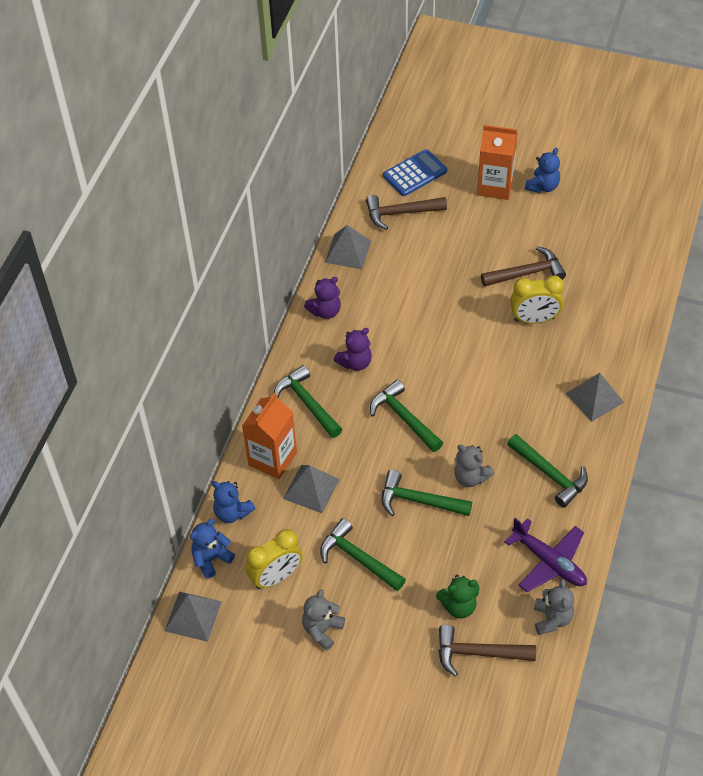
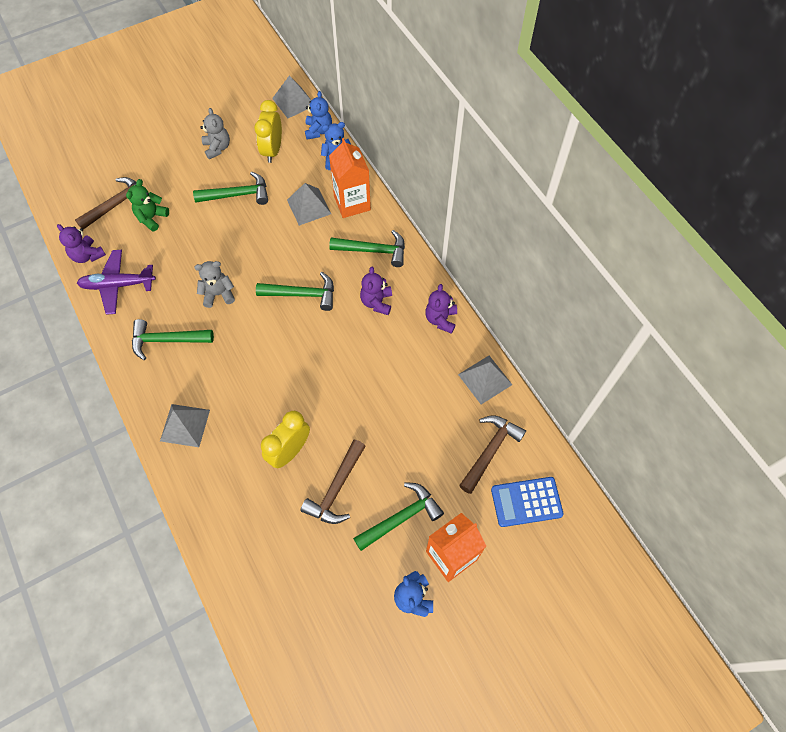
camera: 130 degrees right, 10 degrees up
(415, 173) = (526, 502): blue calculator -> blue calculator turned 75 degrees clockwise
(419, 501) = (236, 253): green hammer -> green hammer (401, 518)
(552, 619) = (87, 255): grey teddy bear -> purple teddy bear

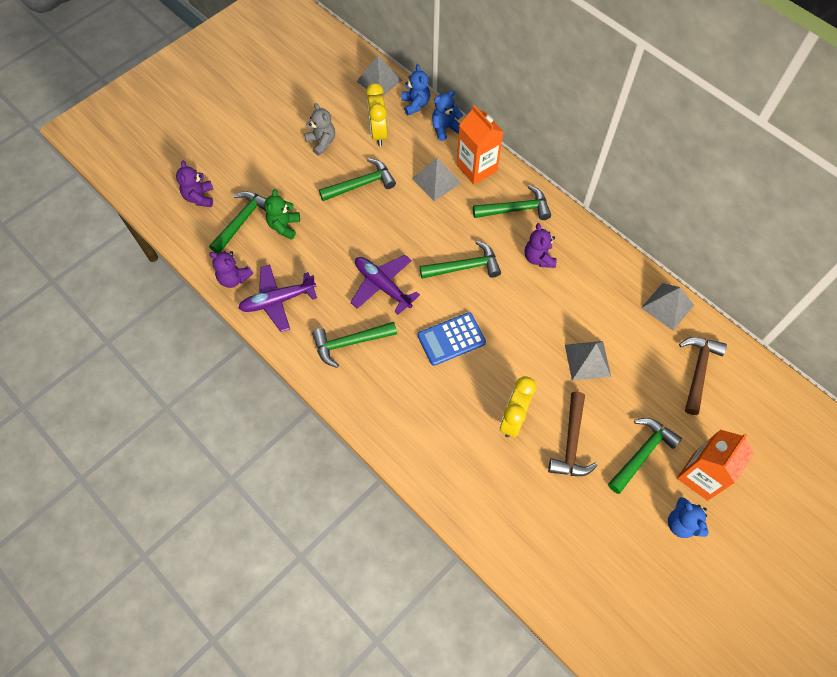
camera: 15 degrees left, 0 degrees up
(116, 204) = (242, 221): brown hammer -> green hammer
(185, 425) = (402, 420): grey pyramid -> grey pyramid (587, 360)
(218, 294) = (382, 286): grey teddy bear -> purple plane
(441, 319) = (605, 260): purple teddy bear -> purple teddy bear (199, 197)
(526, 502) = (748, 409): blue calculator -> blue calculator (451, 339)

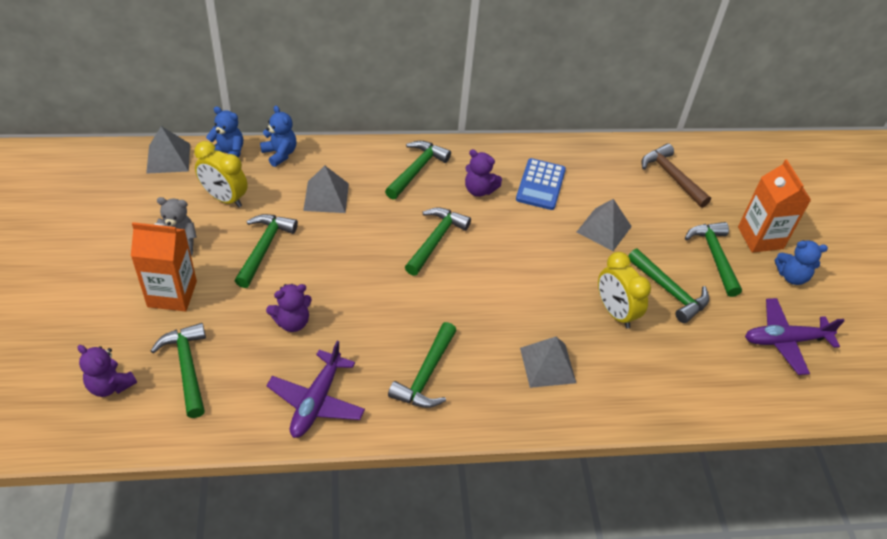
camera: 55 degrees left, 15 degrees down
(234, 278) = (247, 422): purple teddy bear -> purple teddy bear (292, 322)
(284, 226) = (237, 337): green teddy bear -> none
(382, 286) = (391, 309): purple plane -> purple plane (785, 341)
(445, 128) = (280, 154): blue teddy bear -> blue teddy bear turned 135 degrees clockwise
(451, 339) = (498, 299): blue calculator -> blue calculator (540, 185)
(476, 168) = (346, 164): orange carton -> orange carton (172, 294)
(571, 443) = (669, 291): brown hammer -> green hammer
(667, 306) = (601, 153): grey pyramid -> grey pyramid (547, 365)

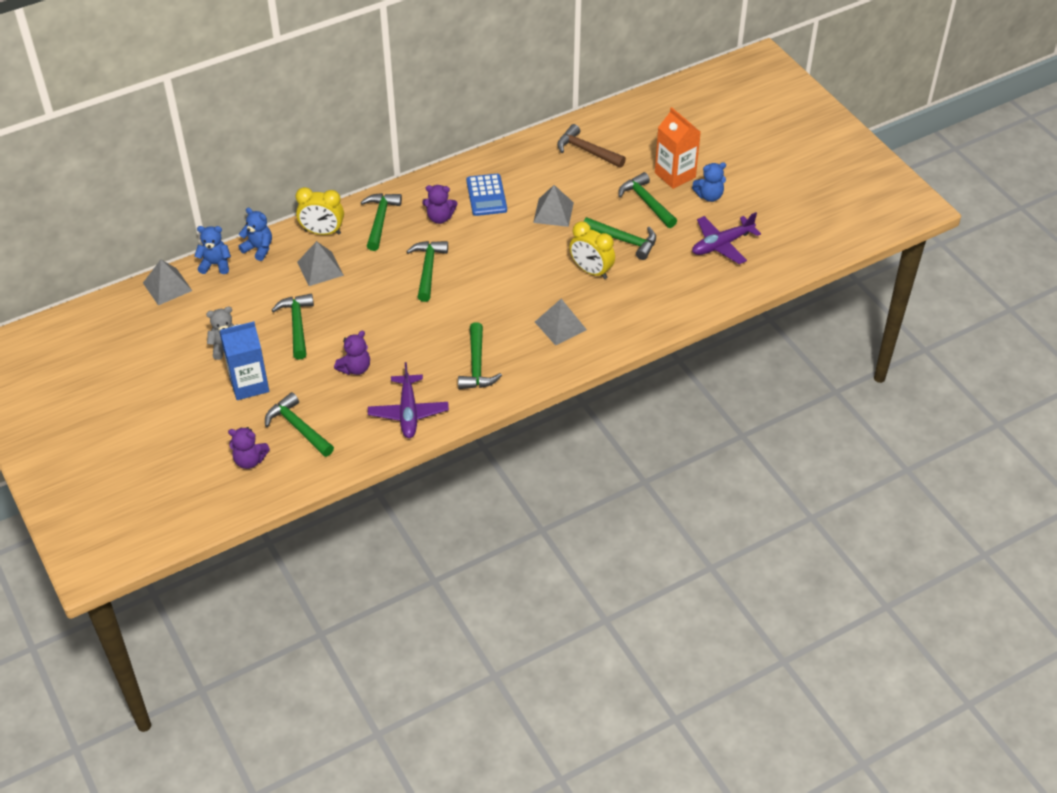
camera: 20 degrees left, 0 degrees up
(172, 294) = (249, 384): orange carton -> blue carton
(224, 198) = (238, 300): yellow clock -> yellow clock (322, 232)

